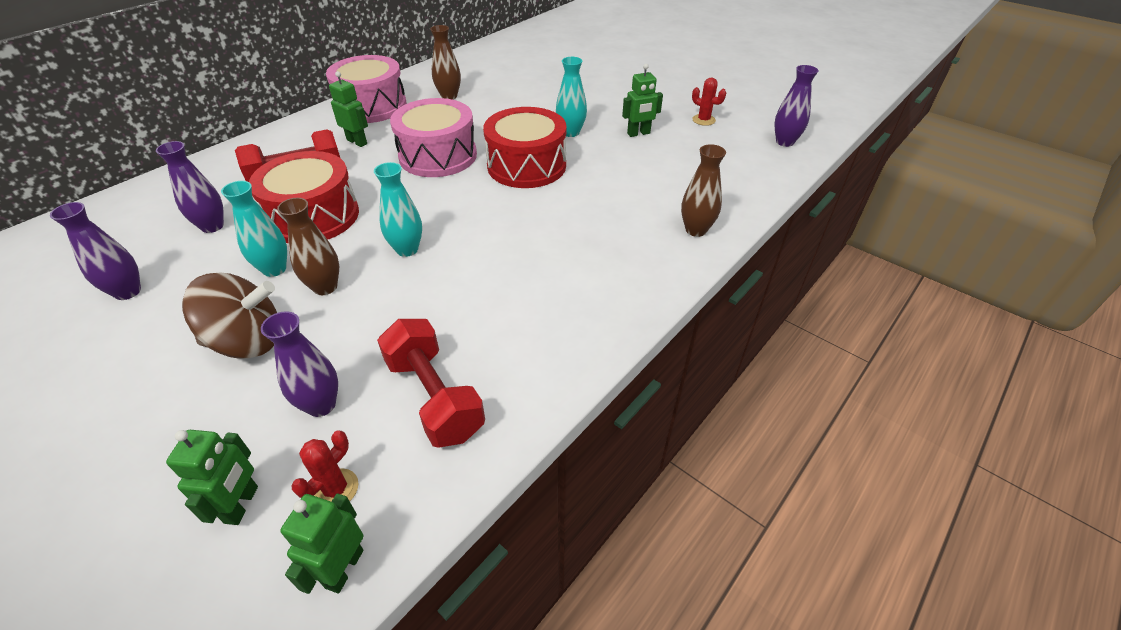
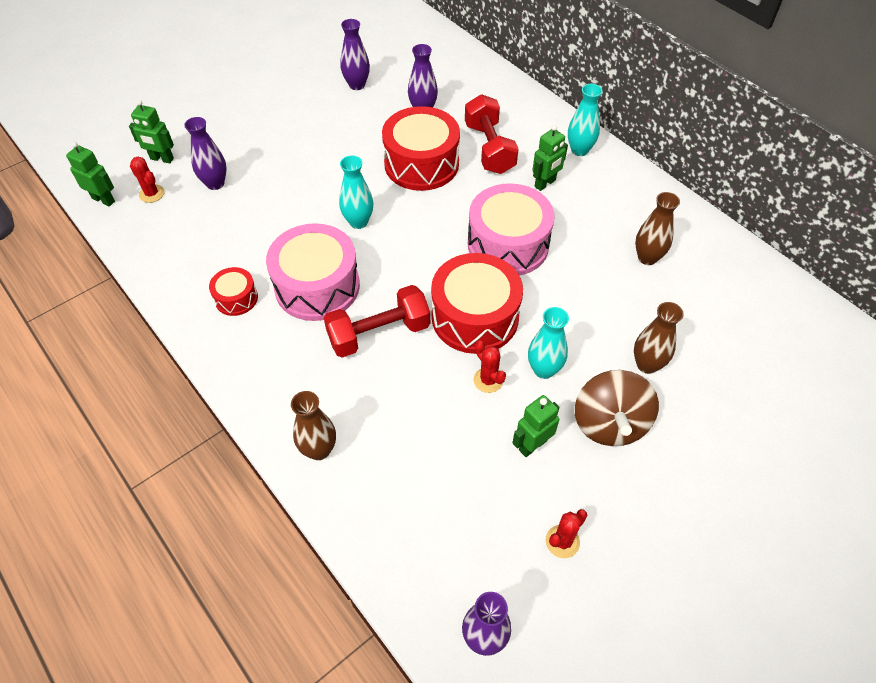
camera: 100 degrees right, 10 degrees up
(248, 341) = (285, 145): brown spinning top -> brown spinning top (609, 423)
(274, 269) = (358, 149): turquoise vase -> turquoise vase (579, 150)
(325, 287) = (327, 177): brown vase -> brown vase (647, 364)
(372, 106) = (624, 191): pink drum -> pink drum (317, 286)
(435, 397) = (196, 236): red dumbbell -> red dumbbell (379, 334)
(538, 326) = (236, 298): none -> red drum
(589, 155) = (488, 380): none -> red cactus
(638, 133) = (532, 445): green robot -> green robot turned 60 degrees clockwise

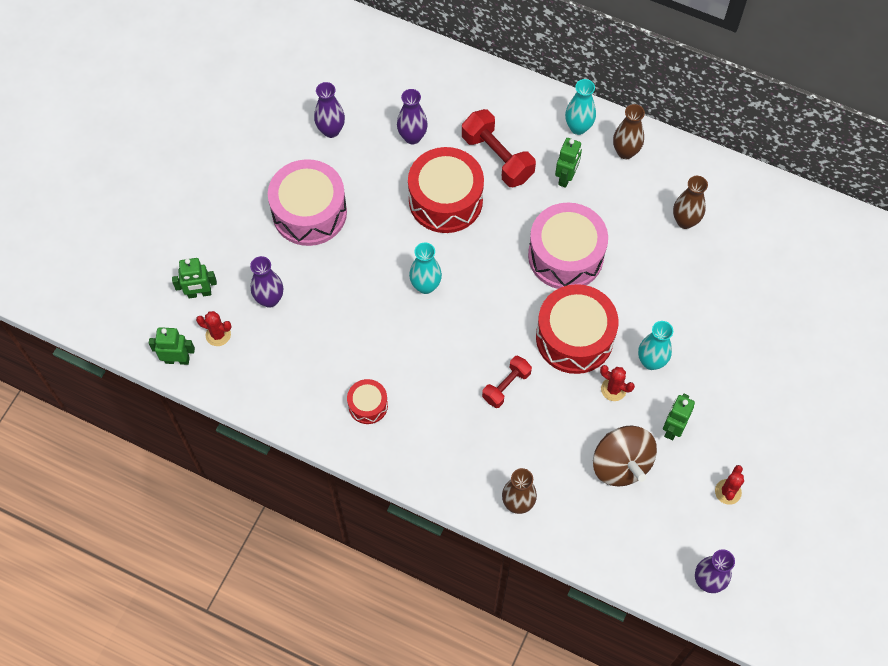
camera: 25 degrees left, 10 degrees up
(317, 286) = (429, 364): pink drum -> pink drum (309, 212)
(379, 334) = (506, 386): red dumbbell -> red dumbbell, size x0.62
(609, 423) = (720, 386): brown spinning top -> brown spinning top (621, 464)
(647, 364) = (726, 323): brown vase -> brown vase (625, 152)

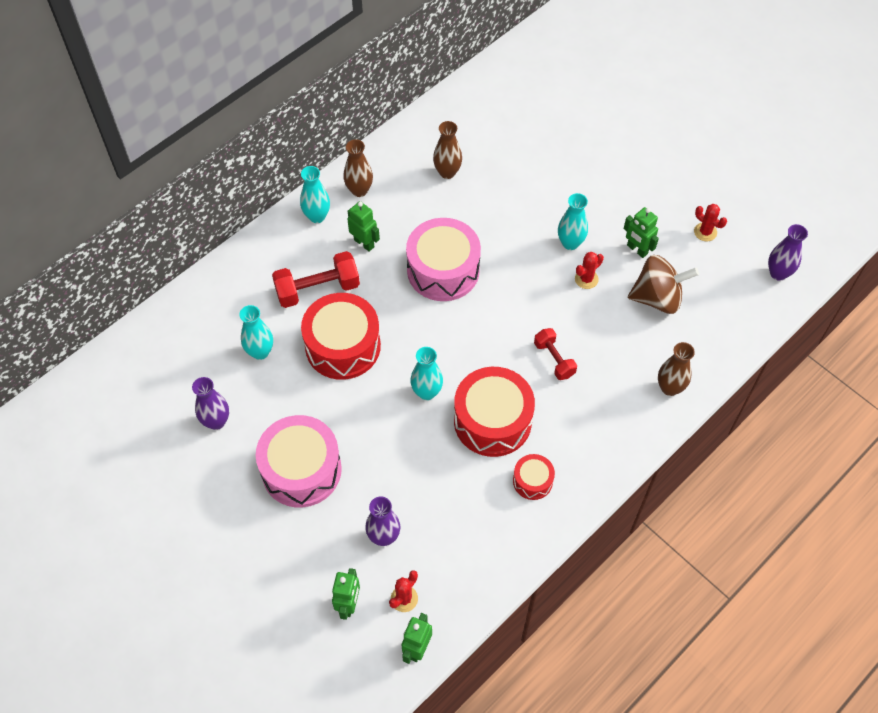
camera: 70 degrees left, 5 degrees down
(412, 137) = (260, 352): purple vase -> turquoise vase
(574, 337) = (526, 291): red drum -> red drum (492, 421)

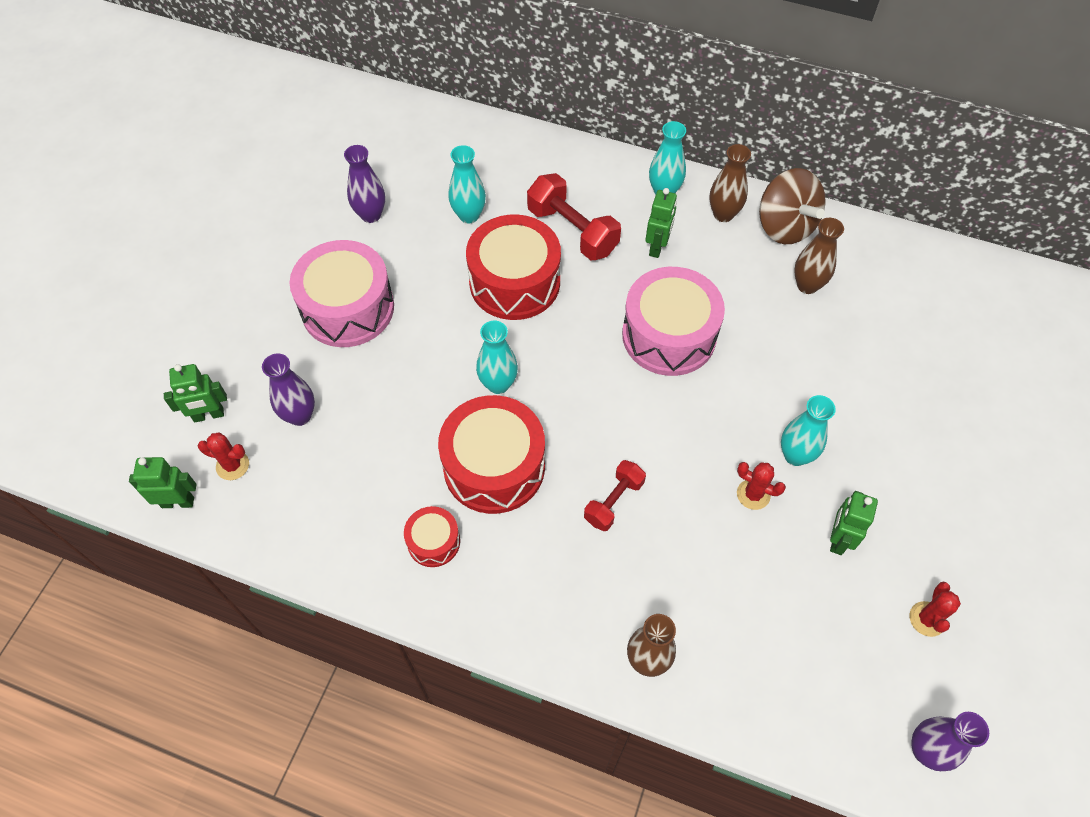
camera: 65 degrees right, 0 degrees up
(657, 298) = (778, 593): brown spinning top -> brown spinning top (784, 226)

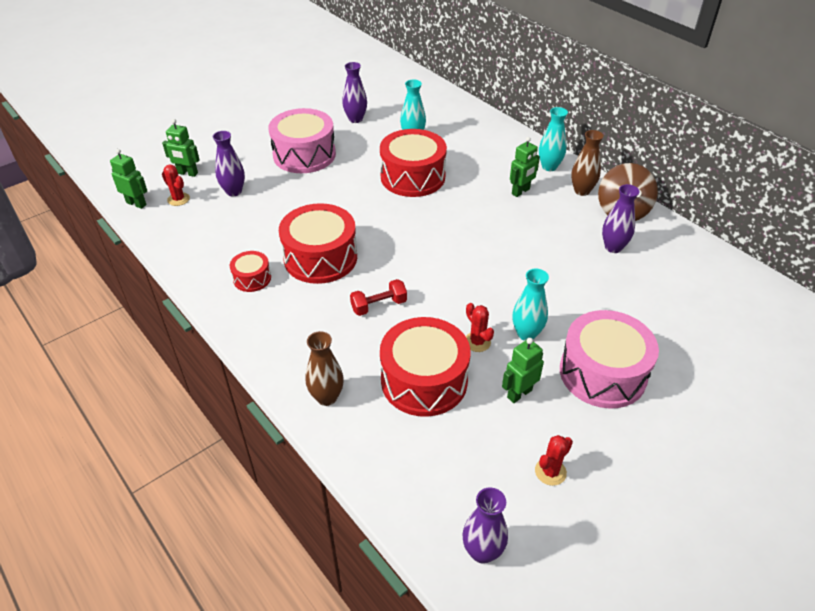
camera: 30 degrees right, 15 degrees down
(498, 384) = (359, 220): turquoise vase -> none
(572, 231) = (471, 165): red dumbbell -> none
(669, 335) = (490, 237): pink drum -> pink drum (602, 373)
(733, 577) = (424, 380): none -> red drum
(807, 285) = (613, 247): brown vase -> purple vase

